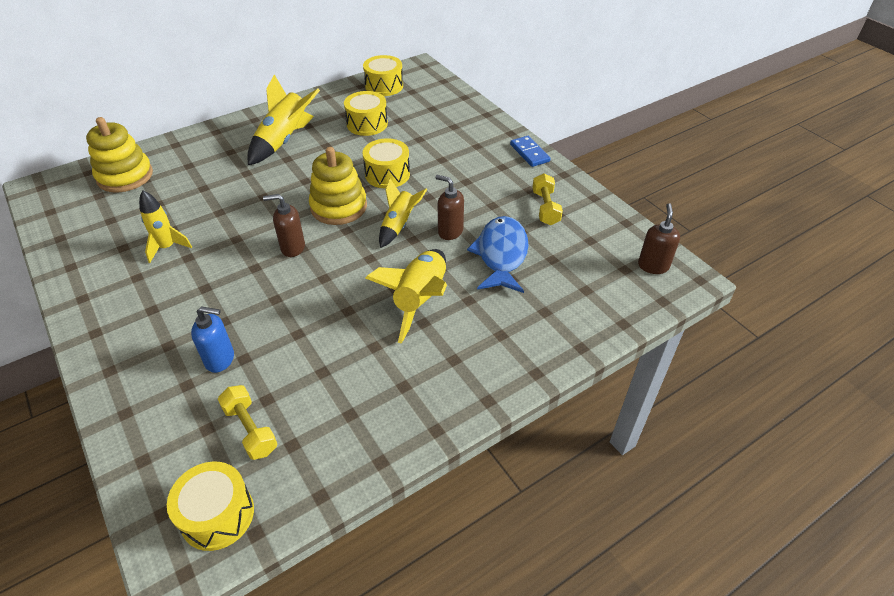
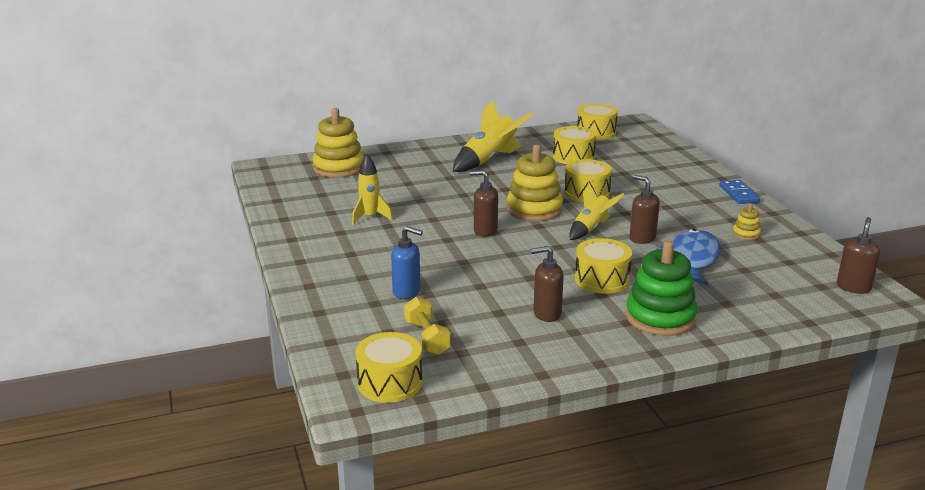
camera: 15 degrees right, 20 degrees down
(372, 364) = (546, 314): none -> brown soap dispenser
(420, 300) = (602, 279): yellow rocket -> yellow drum
(485, 346) = (660, 318): none -> green stacking toy
(545, 208) = (746, 234): yellow dumbbell -> yellow stacking toy

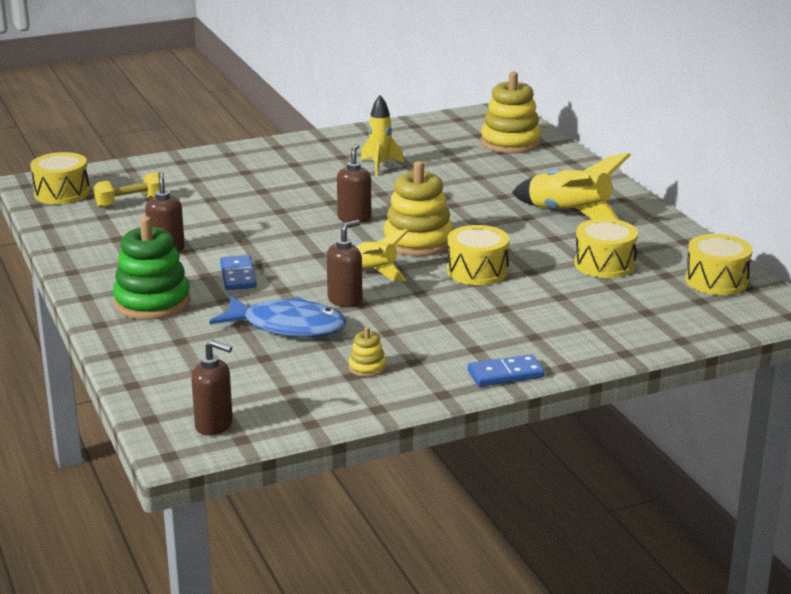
camera: 85 degrees right, 0 degrees up
(407, 292) = (215, 190): blue soap dispenser -> none
(602, 279) = (238, 276): yellow drum -> blue domino

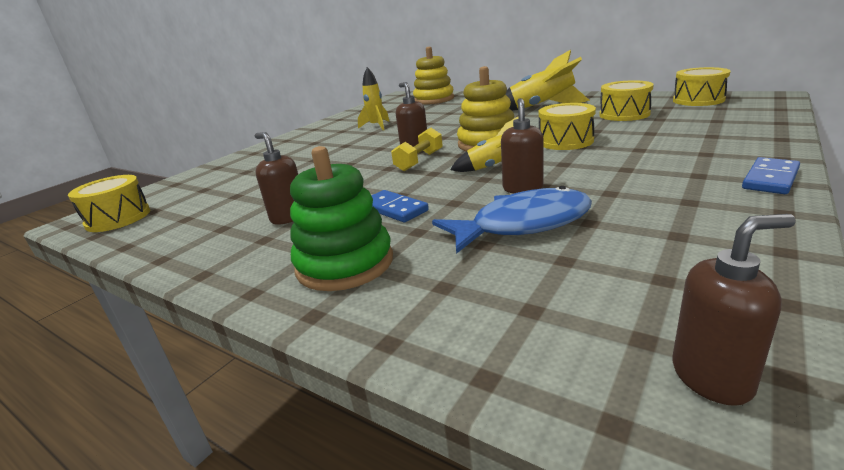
camera: 30 degrees left, 0 degrees up
(130, 202) = (202, 201): yellow dumbbell -> yellow dumbbell (419, 161)
(367, 367) = (671, 223): yellow stacking toy -> none

